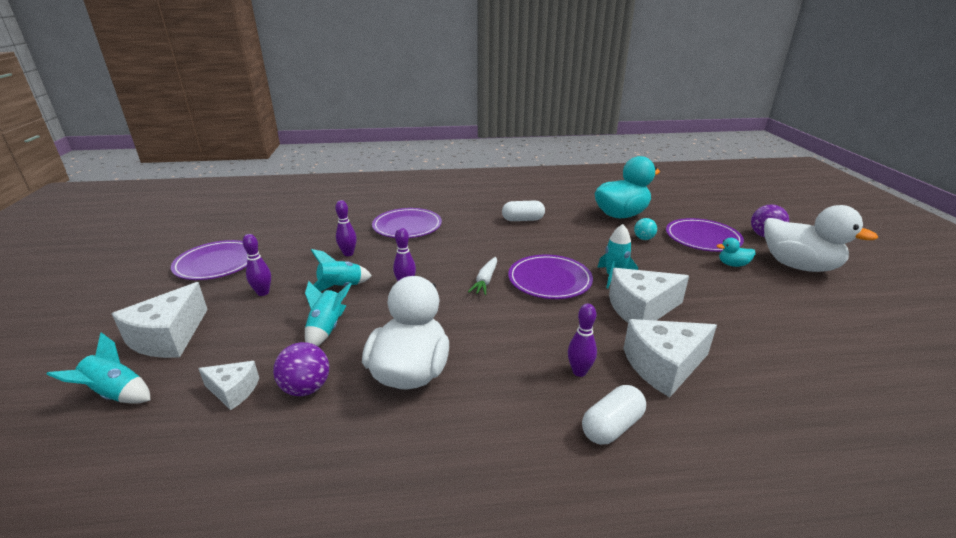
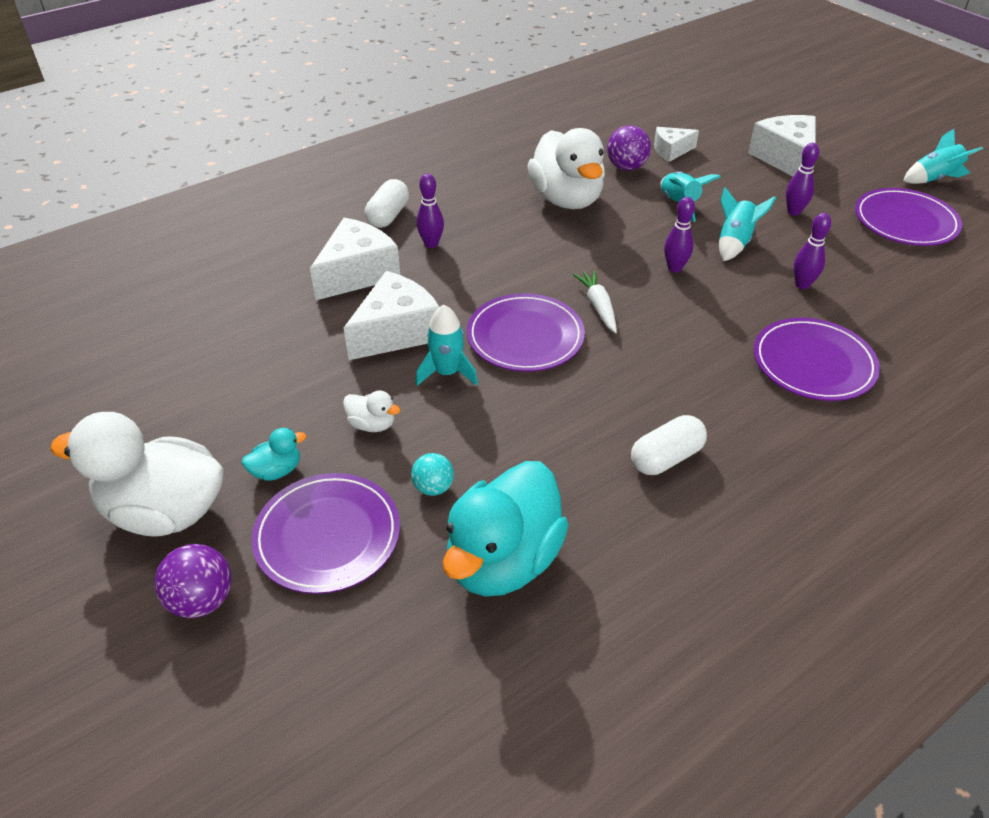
camera: 150 degrees right, 15 degrees up
(116, 394) = (739, 127): turquoise rocket -> turquoise rocket (934, 179)
(671, 267) = (372, 424): none -> white duck

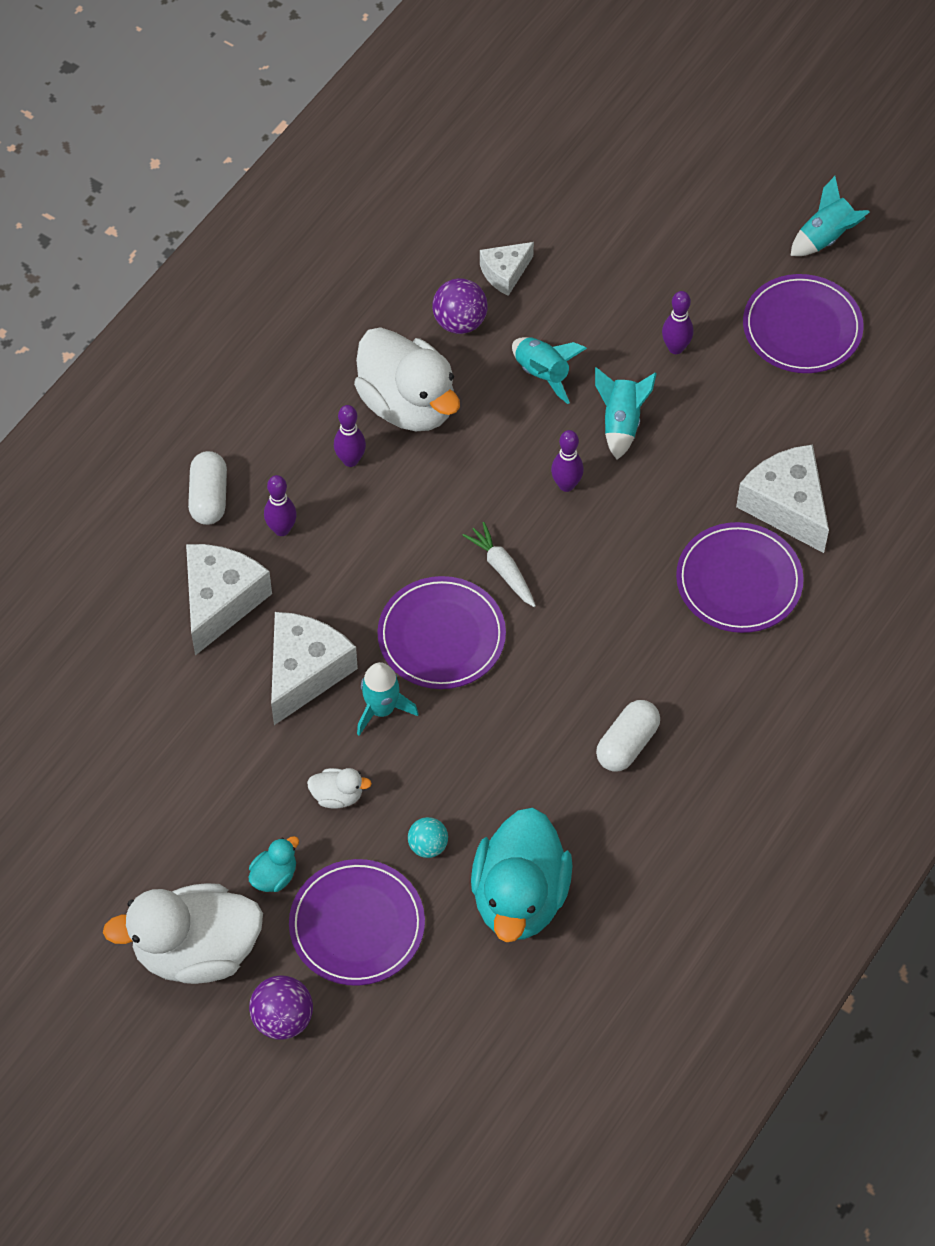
camera: 20 degrees left, 15 degrees up
(785, 159) = (647, 248): white cheese -> white cheese (786, 506)
(802, 285) = (707, 469): purple bowling pin -> purple bowling pin (350, 460)

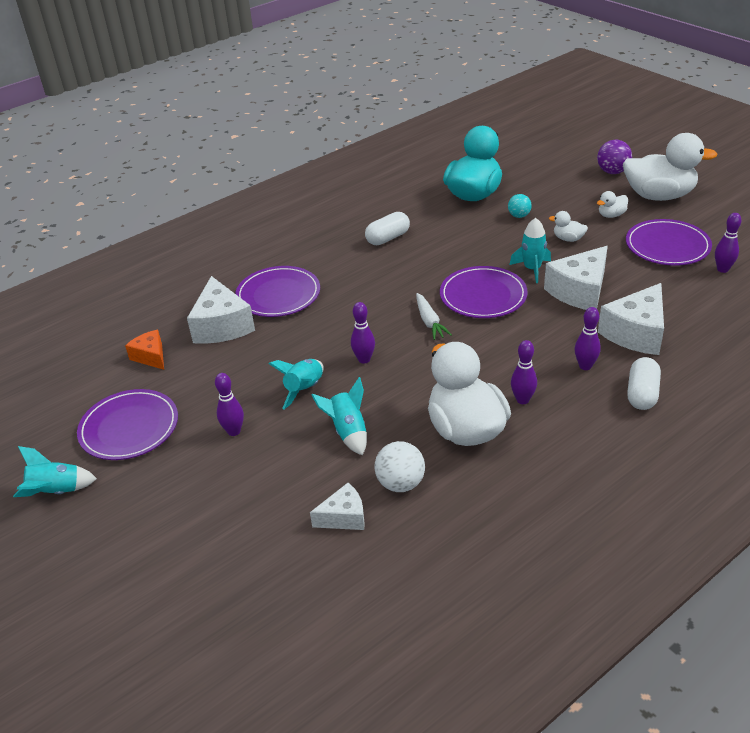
camera: 160 degrees left, 20 degrees down
(99, 762) = (722, 269): none -> purple bowling pin
(274, 876) = (611, 215): turquoise duck -> white duck
(357, 925) = (566, 195): purple plate -> purple plate (667, 246)
(460, 322) = (400, 483): purple ball -> white ball
(849, 435) = (151, 356): none -> orange cheese

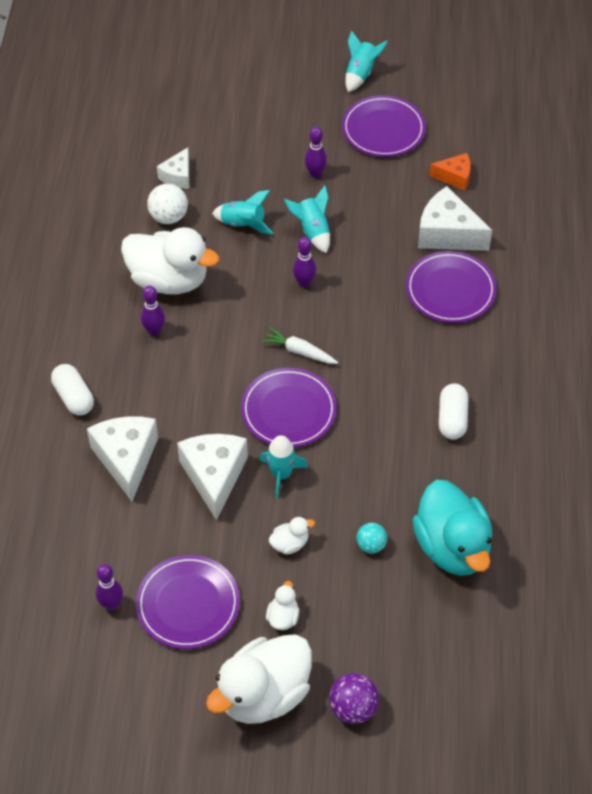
camera: 130 degrees right, 15 degrees up
(585, 366) = (137, 394): purple bowling pin -> none

